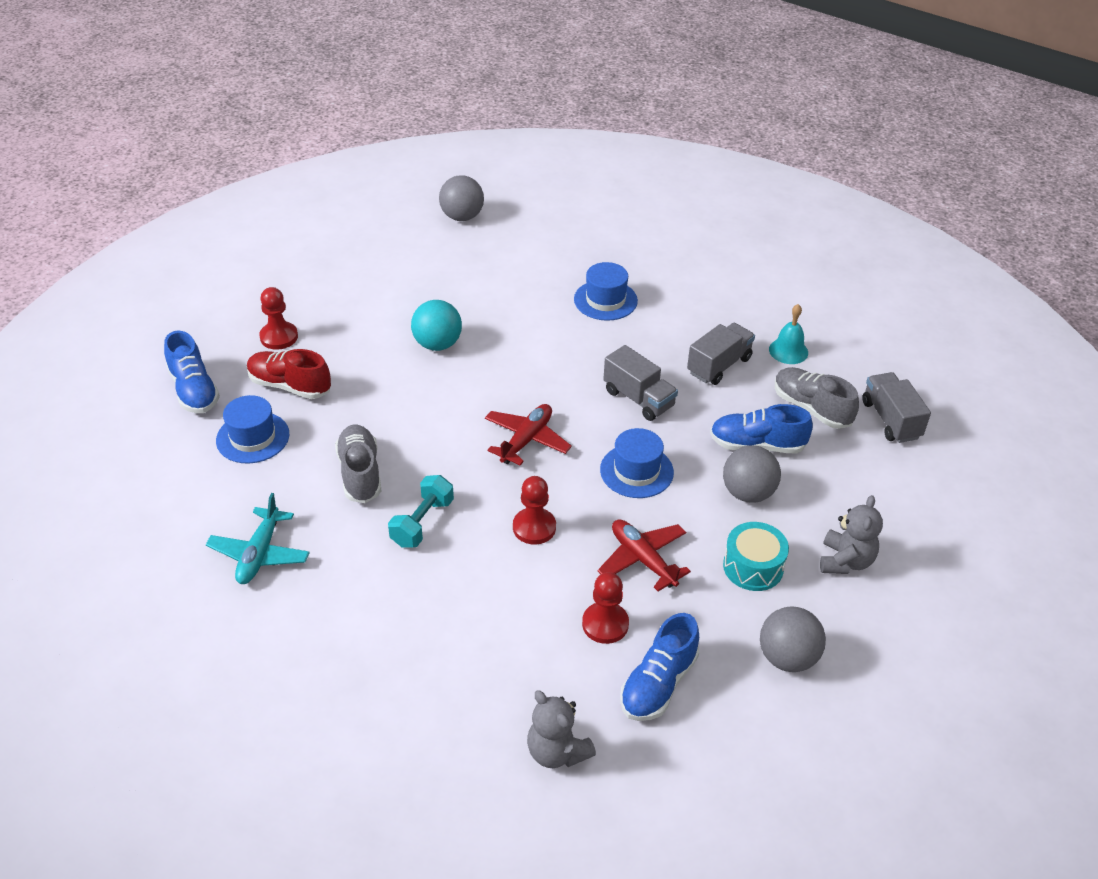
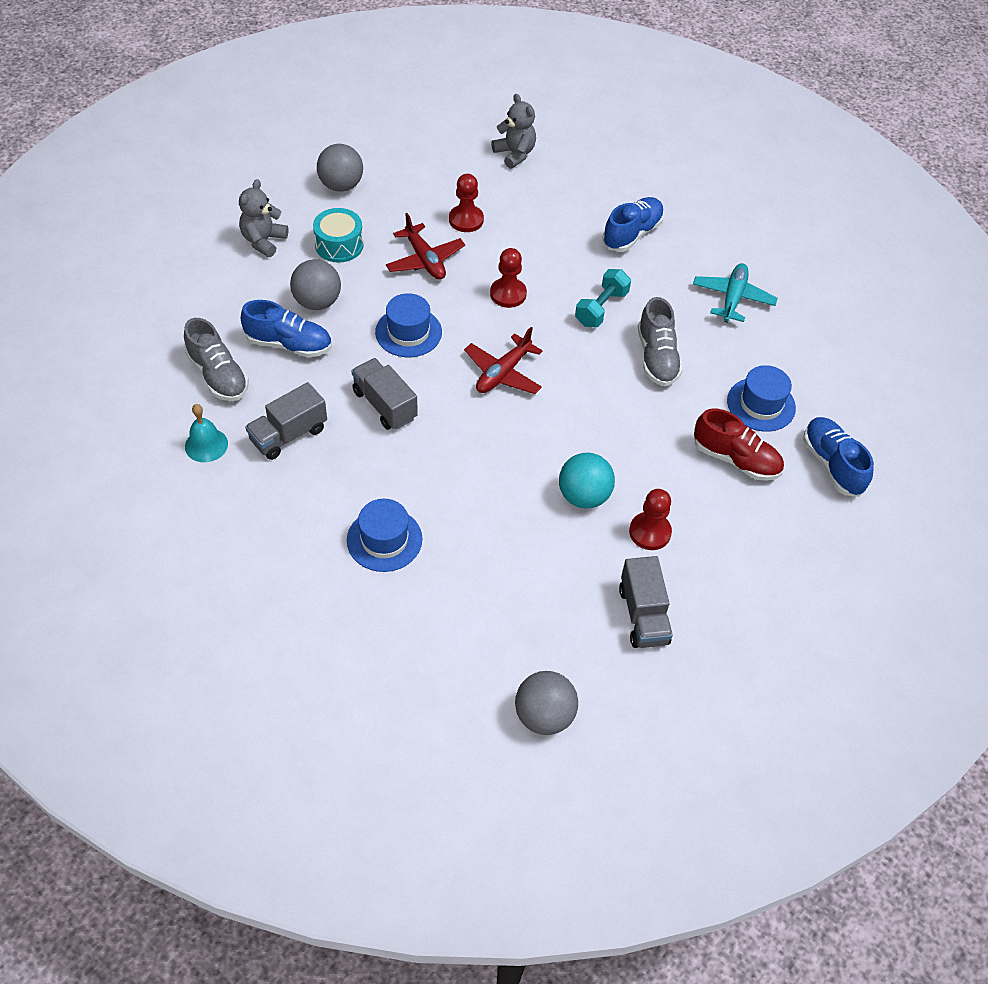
camera: 175 degrees left, 10 degrees up
(279, 337) = (758, 526): red pawn -> red pawn (650, 532)
(658, 684) = (438, 181): blue shoe -> blue shoe (632, 234)
(890, 420) = (148, 355): grey truck -> grey truck (643, 615)

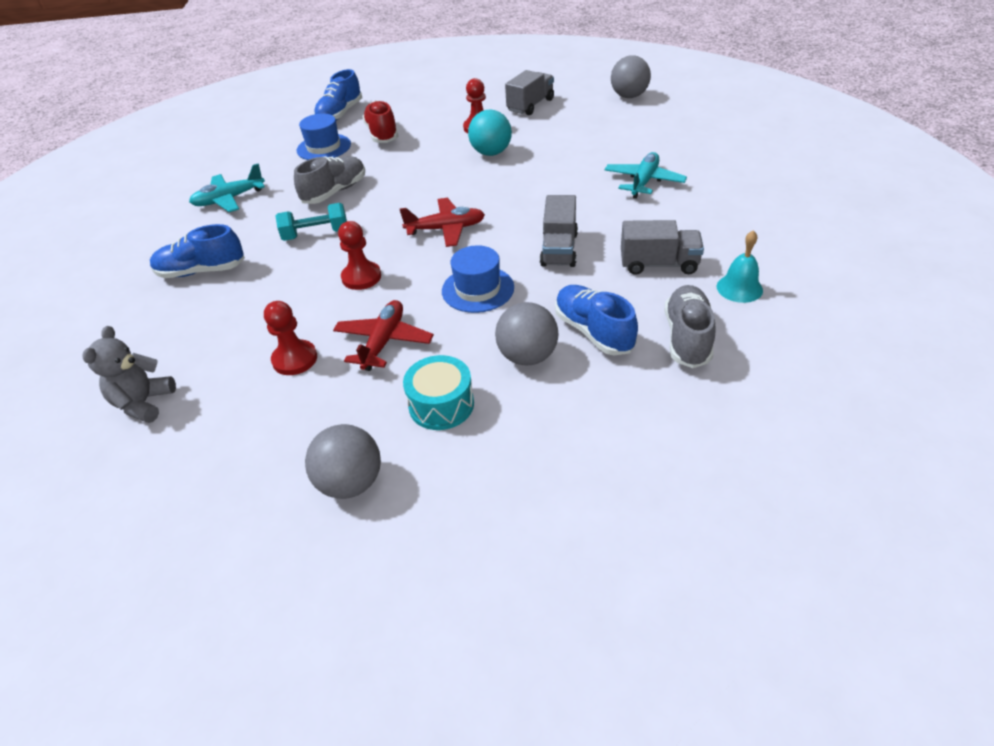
camera: 130 degrees left, 10 degrees down
(263, 241) = (515, 460): grey teddy bear -> none
(384, 539) = (644, 182): blue hat -> turquoise plane

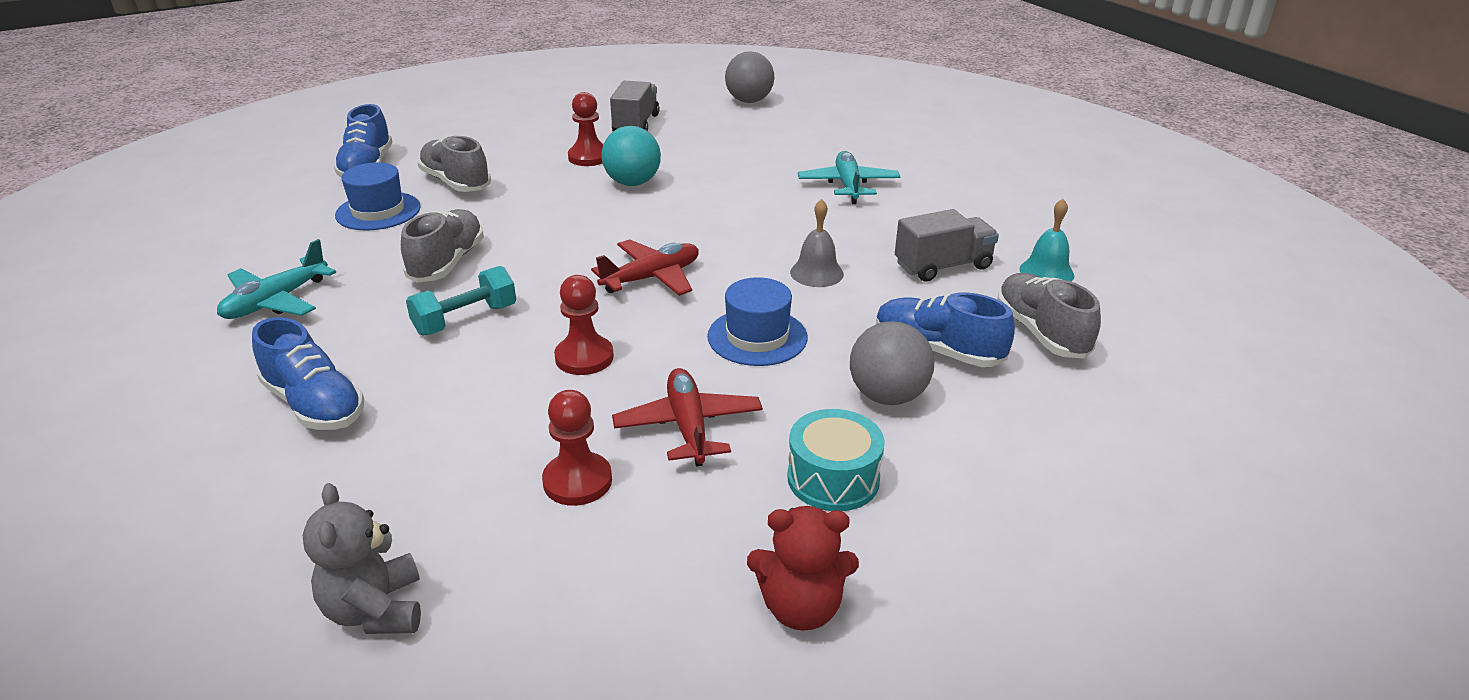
camera: 30 degrees left, 10 degrees down
(202, 271) = (315, 405): blue shoe -> blue shoe turned 105 degrees counterclockwise
(351, 483) = (801, 608): grey ball -> red teddy bear
(382, 134) = (456, 182): red shoe -> grey shoe
(559, 249) = (816, 273): grey truck -> grey bell

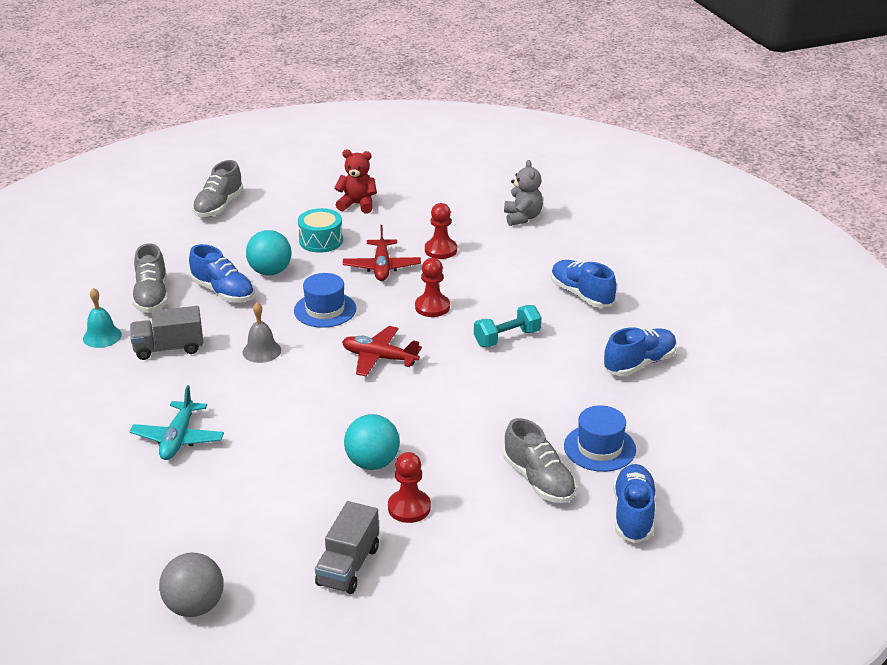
camera: 170 degrees left, 0 degrees up
(276, 301) = (639, 364): turquoise plane -> blue shoe
(447, 263) = (528, 386): grey shoe -> grey shoe (219, 206)
(651, 278) = (379, 358): red plane -> red plane turned 45 degrees clockwise
(887, 396) = (270, 272): grey ball -> turquoise ball

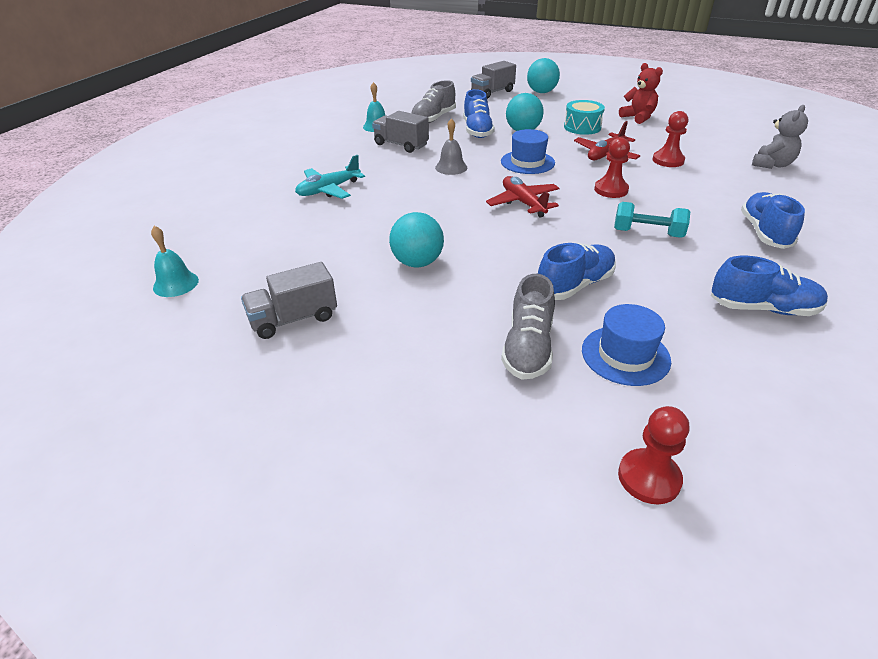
camera: 45 degrees right, 5 degrees up
(164, 229) = (492, 92): none -> grey truck
(195, 606) = (176, 284): grey ball -> turquoise bell
(219, 206) = (541, 92): grey shoe -> turquoise ball
(409, 508) = (395, 306): red pawn -> red pawn (649, 478)
(633, 514) = (582, 435): blue shoe -> blue shoe (574, 285)

